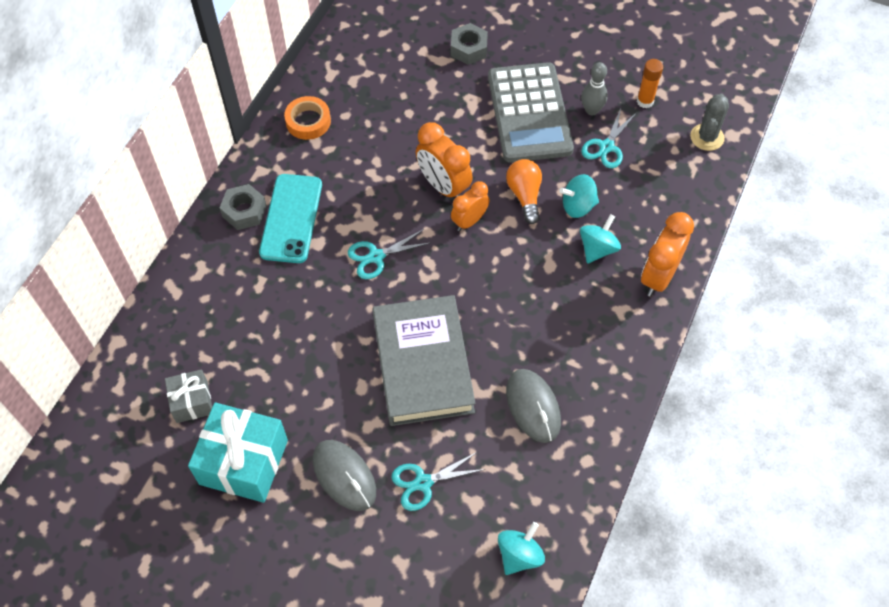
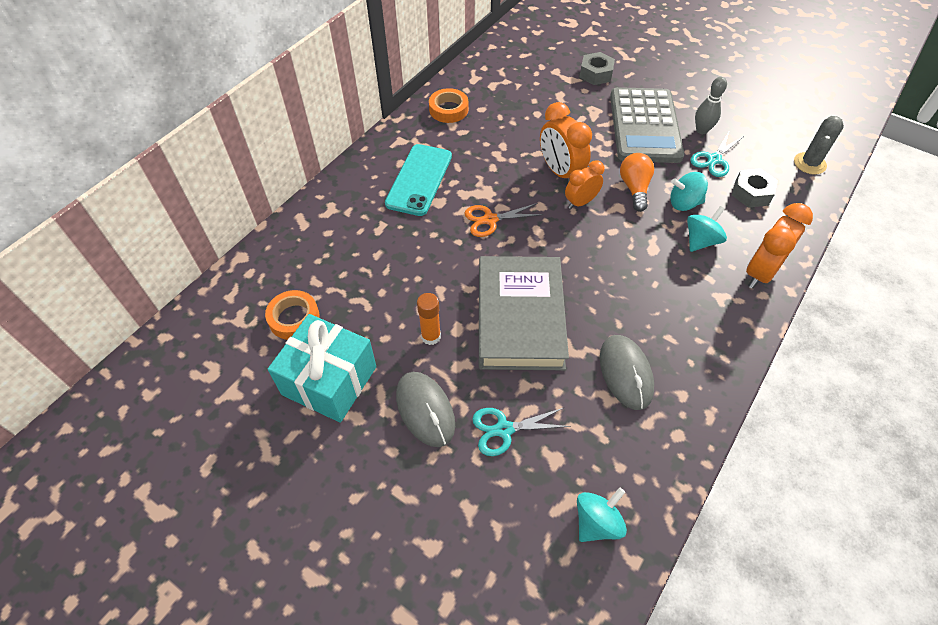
camera: 10 degrees right, 5 degrees down
(192, 402) = (294, 318): grey gift -> orange tape
(244, 211) = (379, 169): grey nut -> grey nut (751, 193)
(376, 256) = (490, 220): turquoise scissors -> orange scissors
(645, 101) = (751, 129): orange glue stick -> orange glue stick (431, 336)

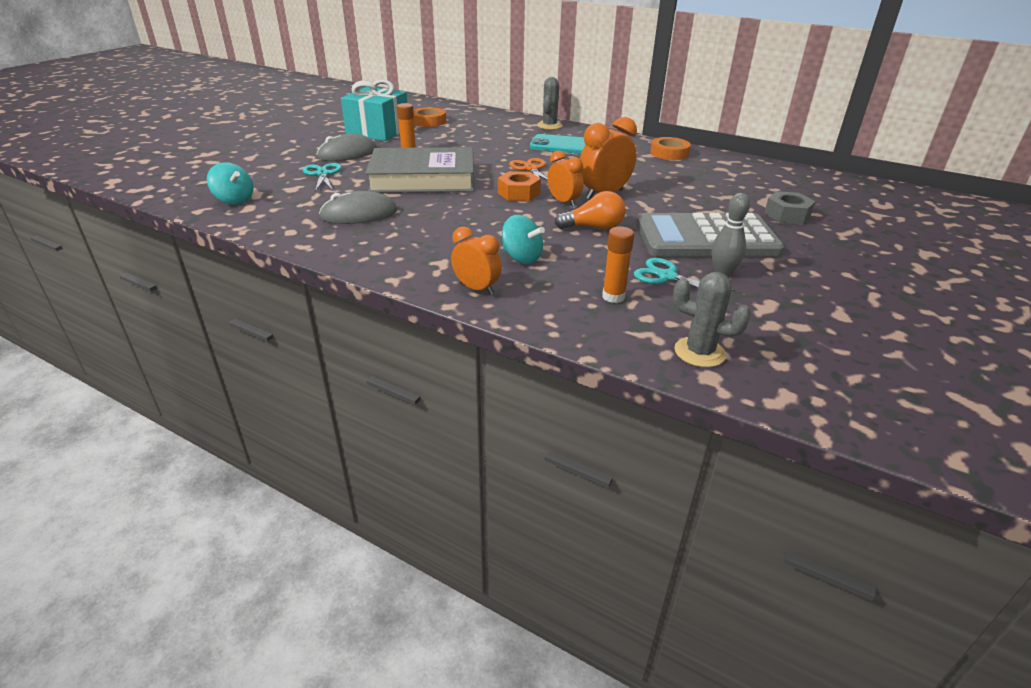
camera: 85 degrees right, 20 degrees down
(340, 191) = (549, 126): none -> grey cactus
(559, 234) = (518, 193): none -> orange nut
(684, 203) = (579, 252): turquoise spinning top -> none
(751, 193) = (613, 297): grey nut -> orange glue stick
(760, 273) = (476, 289): orange clock -> orange clock, size x0.65

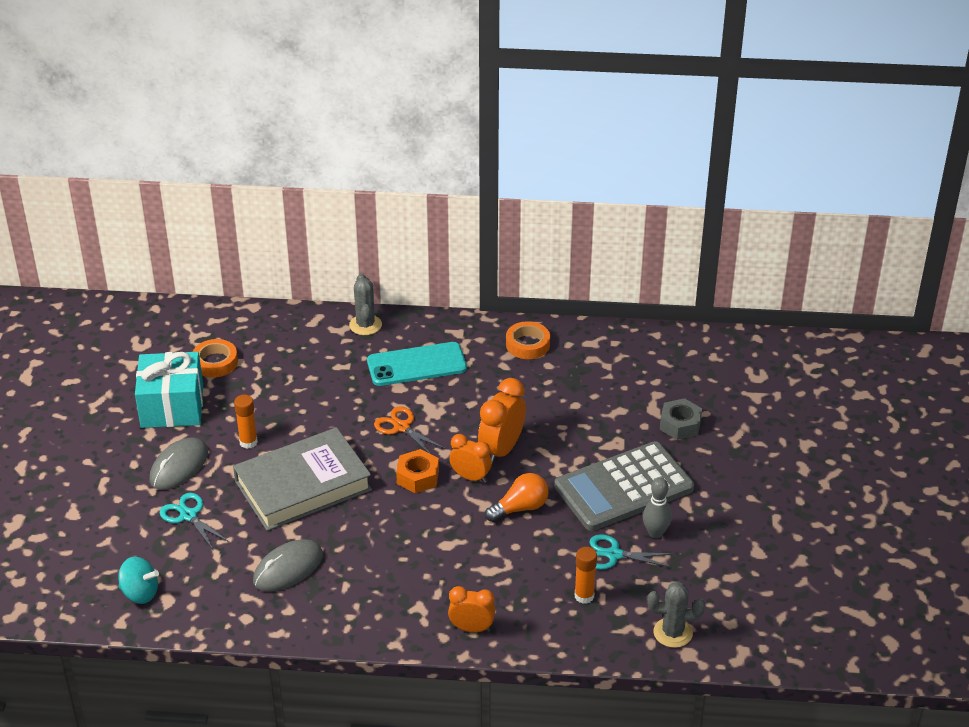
camera: 25 degrees left, 5 degrees up
(521, 258) = (483, 575): turquoise spinning top -> none

